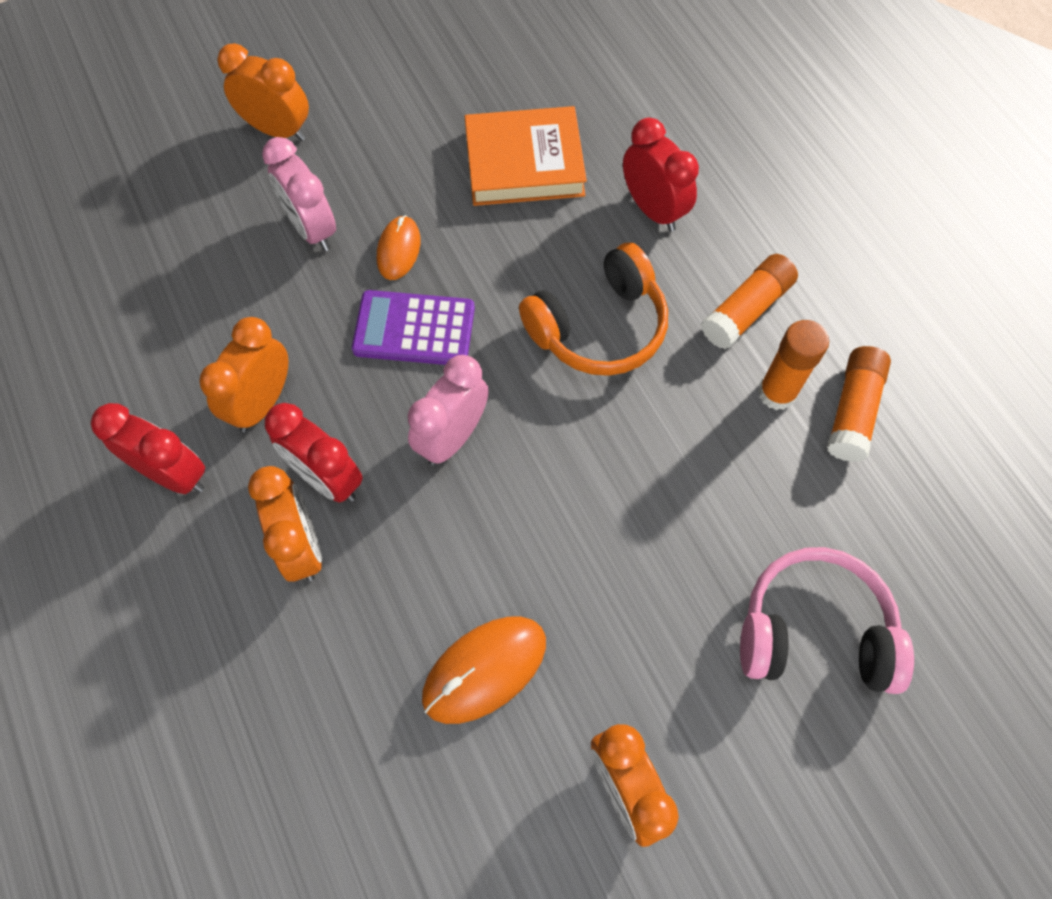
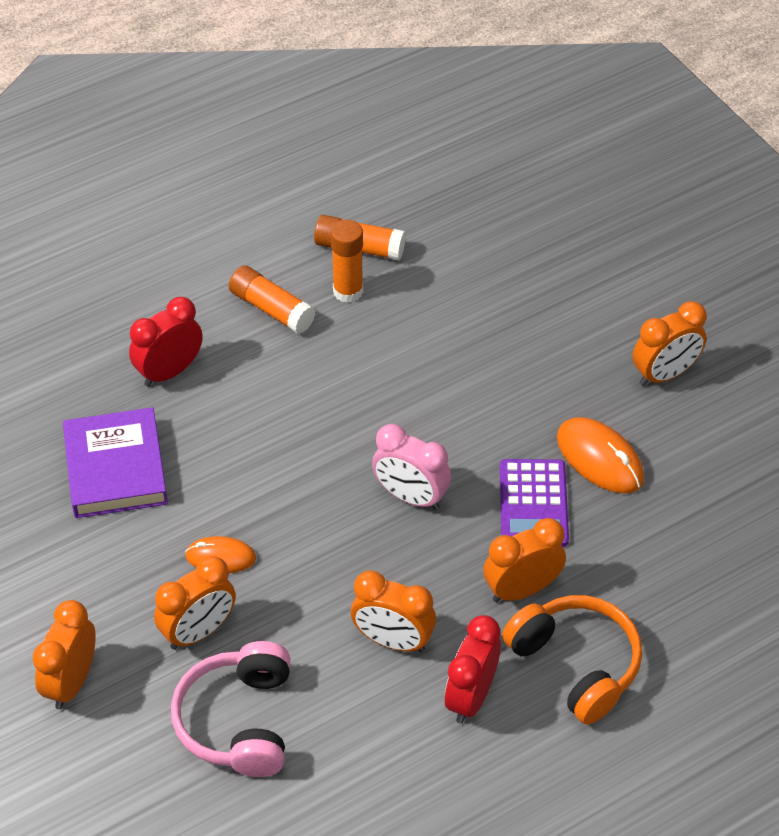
camera: 95 degrees left, 15 degrees down
(312, 229) = (198, 631): pink clock -> orange clock
(327, 478) = (460, 580): red clock -> none
(414, 329) = (307, 535): purple calculator -> purple calculator (533, 504)
(524, 163) = (115, 469): orange book -> purple book
(599, 327) = (295, 404): orange headphones -> orange headphones (576, 664)
(814, 631) = (536, 274): pink headphones -> pink headphones (238, 721)

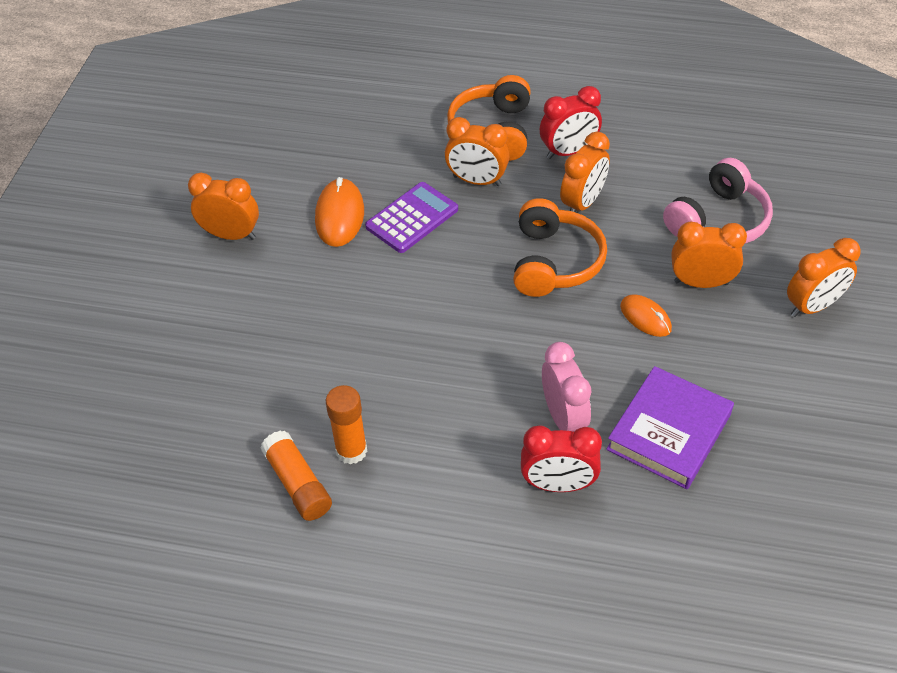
camera: 135 degrees left, 0 degrees up
(272, 309) = (424, 480): orange glue stick -> none
(355, 555) = (554, 262): none -> orange headphones
(393, 641) = (582, 203): orange clock -> orange clock turned 60 degrees clockwise
(411, 497) = (481, 272): pink clock -> pink clock (563, 417)

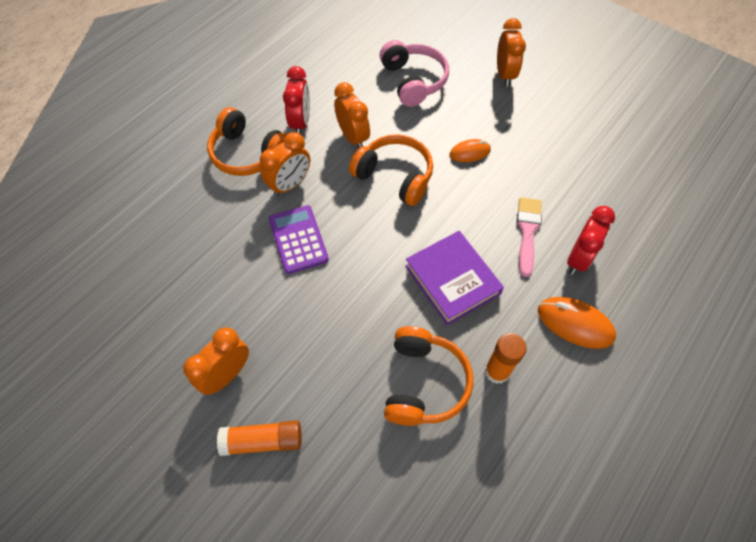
camera: 65 degrees left, 10 degrees up
(298, 484) = (510, 421): orange glue stick -> orange glue stick (263, 441)
(303, 390) = (424, 383): none -> orange headphones
(339, 216) = (262, 286): orange mouse -> orange mouse (575, 324)
(563, 417) = (527, 231): pink clock -> pink brush
(669, 432) = (563, 184): purple book -> purple book (452, 280)
(701, 282) = (457, 113): orange clock -> none

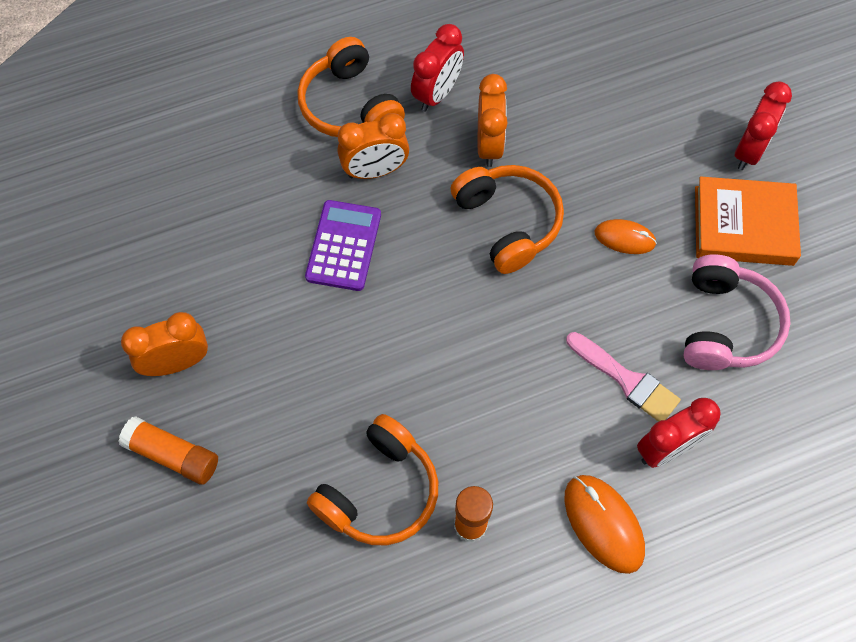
camera: 30 degrees right, 5 degrees up
(413, 81) = (618, 102): pink headphones -> pink headphones (726, 324)
(452, 280) = (491, 390): purple book -> none
(504, 75) = (749, 150): orange clock -> red clock
(527, 231) = (626, 380): pink brush -> pink brush turned 90 degrees clockwise
(530, 115) = (743, 226): none -> orange book

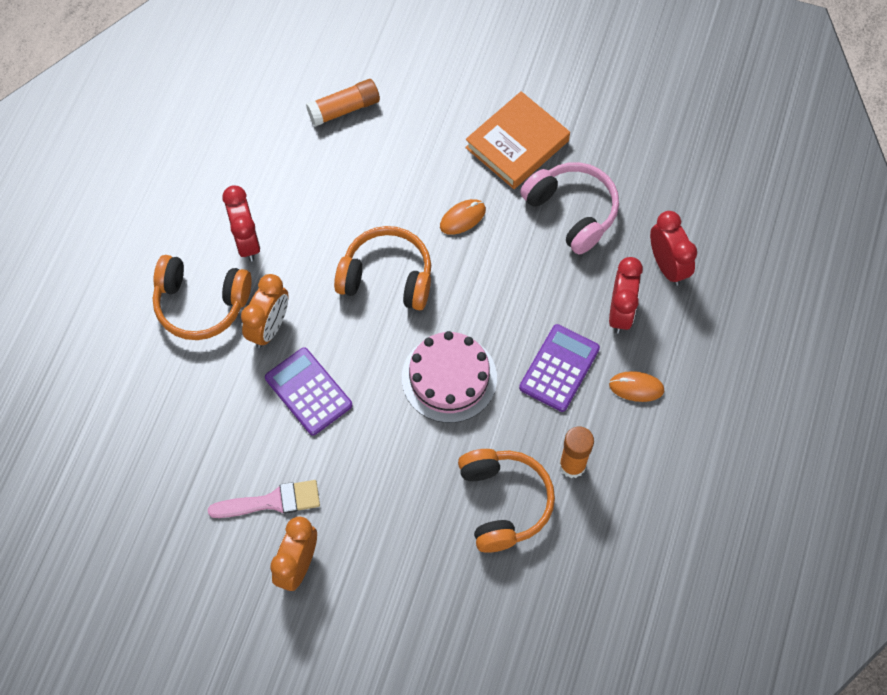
camera: 50 degrees left, 0 degrees up
(172, 455) = (364, 616): orange glue stick -> orange glue stick (344, 109)
(459, 348) = (449, 378): none -> pink cake
(489, 145) = (318, 241): orange clock -> none
(557, 437) = (559, 368): none -> purple calculator
(603, 524) = (636, 387): orange mouse -> orange mouse, size x0.64
(626, 380) = (557, 298): pink brush -> pink brush (272, 501)
(749, 150) = (469, 95): red clock -> red clock (667, 266)

